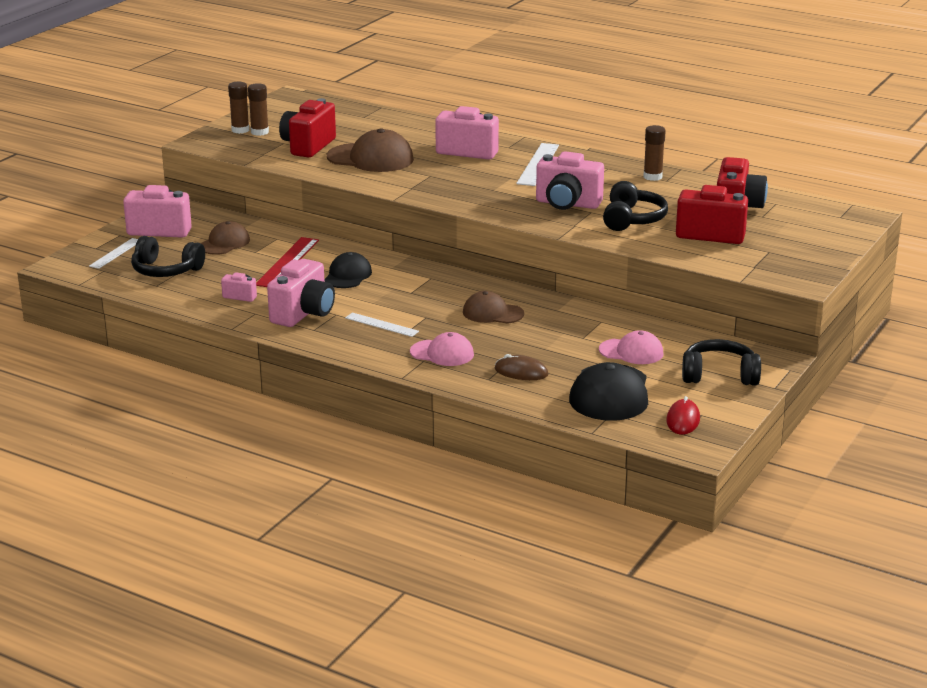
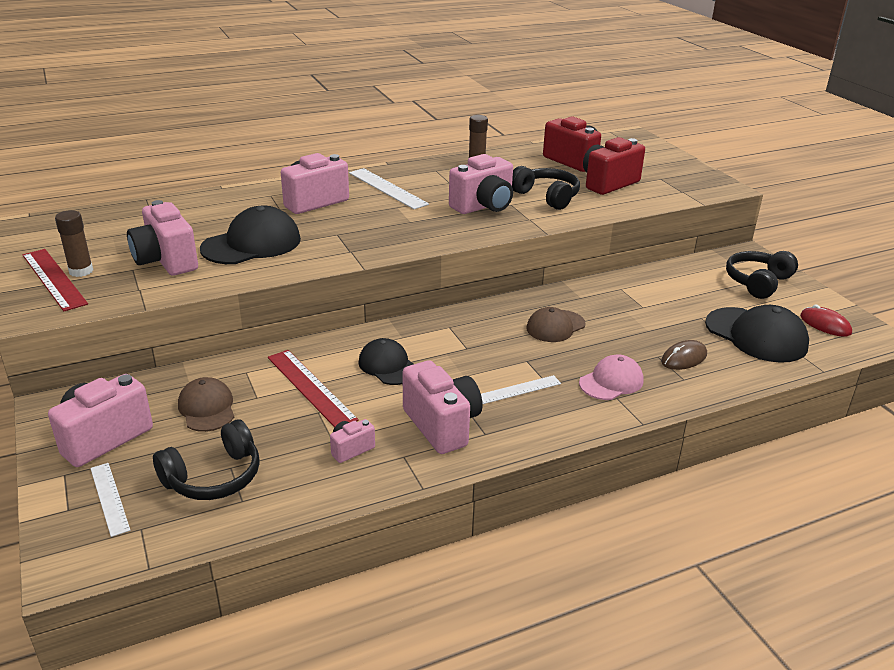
camera: 55 degrees left, 5 degrees up
(240, 130) = (54, 279): brown glue stick -> red ruler
(308, 146) = (166, 261): red camera -> pink camera
(370, 158) = (252, 244): brown cap -> black cap
(631, 352) = (688, 298): pink cap -> none

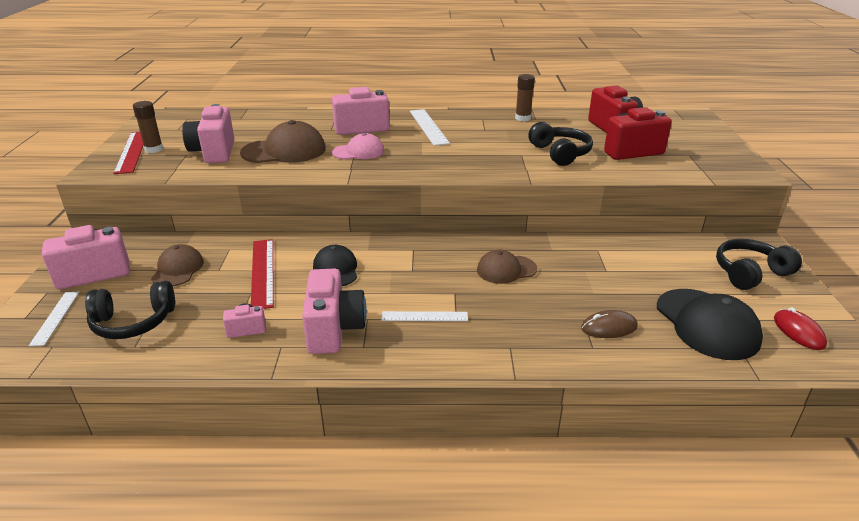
camera: 25 degrees right, 0 degrees up
(252, 244) = (284, 151): black cap -> brown cap
(483, 206) = (495, 152): pink camera -> none
(611, 382) = (517, 331): pink cap -> pink cap (358, 152)

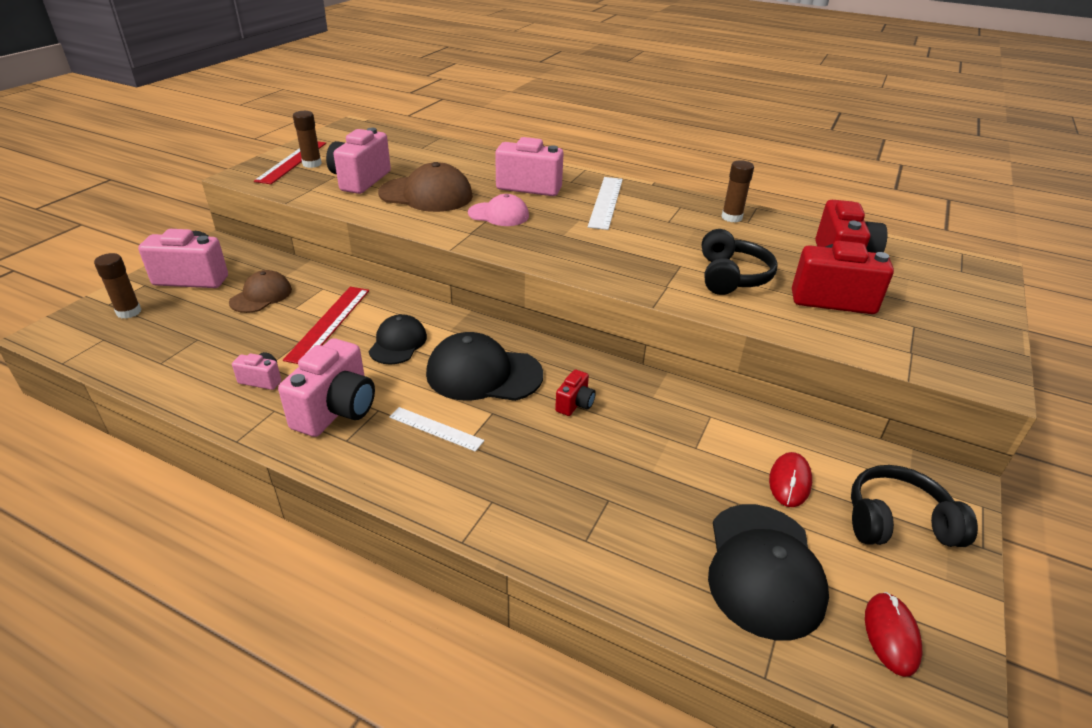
camera: 25 degrees right, 5 degrees up
(55, 317) = (129, 312): white ruler -> brown glue stick
(133, 322) = (180, 338): black headphones -> none
(423, 270) = (483, 374): none -> black cap
(506, 269) = (575, 404): brown cap -> red camera
(609, 327) = (629, 523): brown mouse -> none
(676, 271) = (790, 481): none -> red mouse

